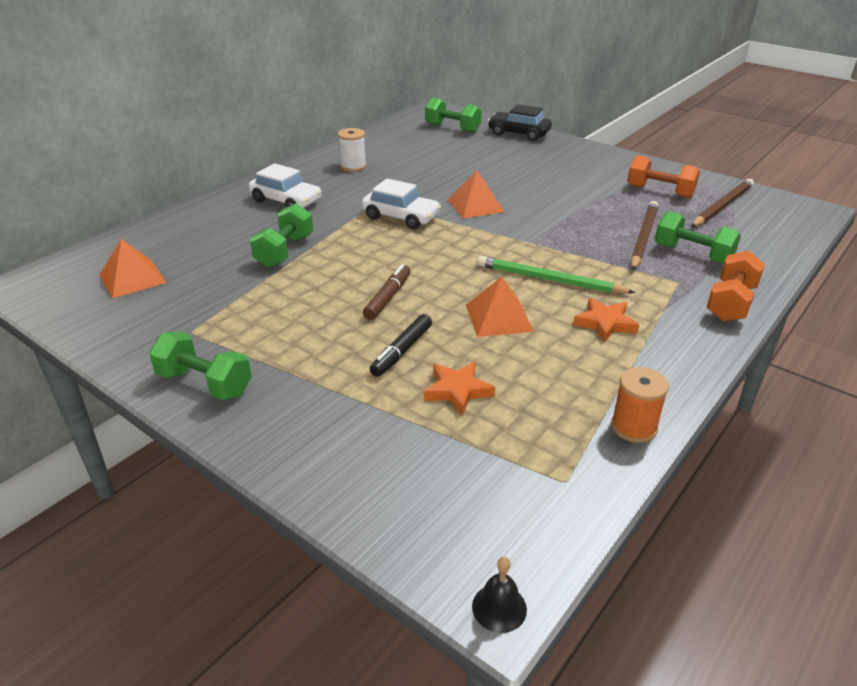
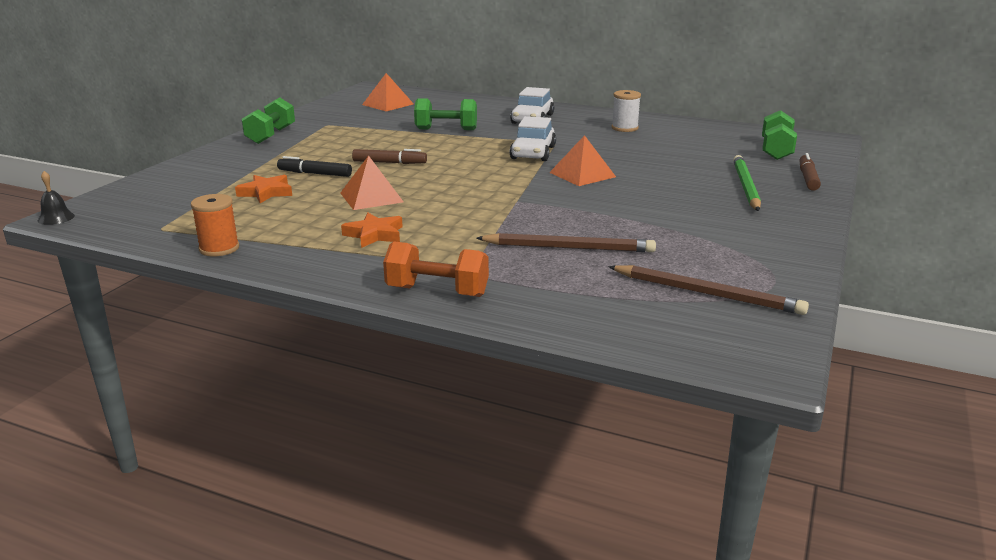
camera: 75 degrees right, 10 degrees down
(519, 133) = (808, 178): black car -> brown marker
(549, 280) = (446, 211): green pencil -> green pencil (745, 186)
(660, 192) = (713, 255): orange dumbbell -> none
(692, 254) = (545, 273): green dumbbell -> none

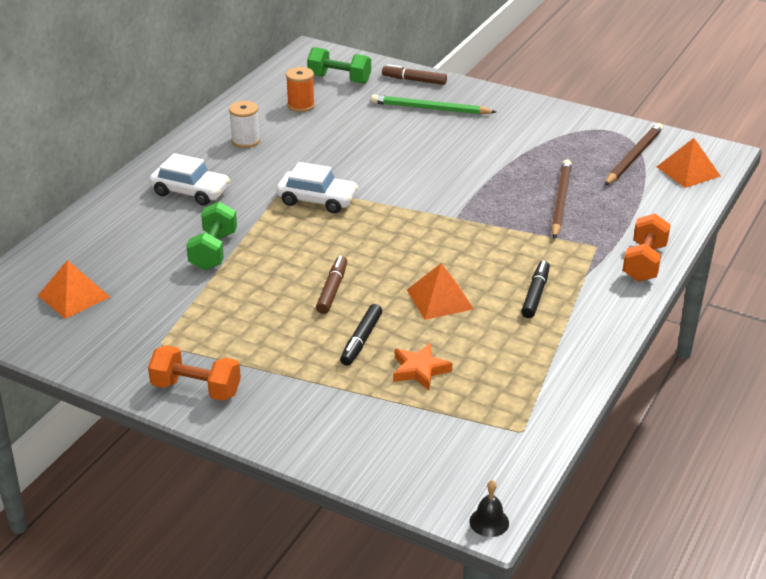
camera: 85 degrees left, 10 degrees up
(219, 248) = (570, 383): orange spool -> orange spool (301, 105)
(271, 135) = (196, 389): green dumbbell -> orange dumbbell
(374, 235) = (535, 294): orange star -> black marker
(582, 174) = (389, 179): orange pyramid -> orange pyramid (688, 171)

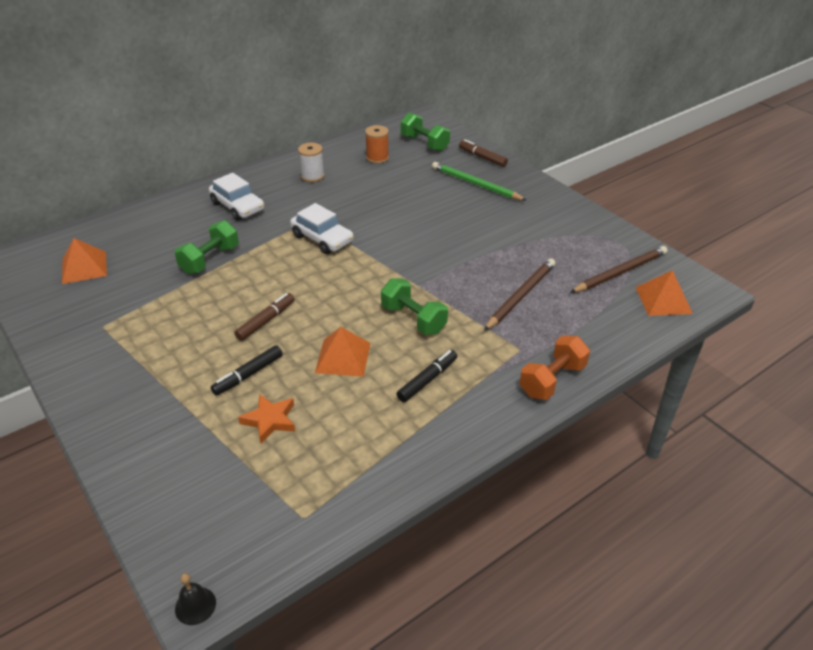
camera: 25 degrees right, 5 degrees up
(196, 389) = (90, 375): orange dumbbell -> none
(477, 248) = (413, 319): none -> green dumbbell

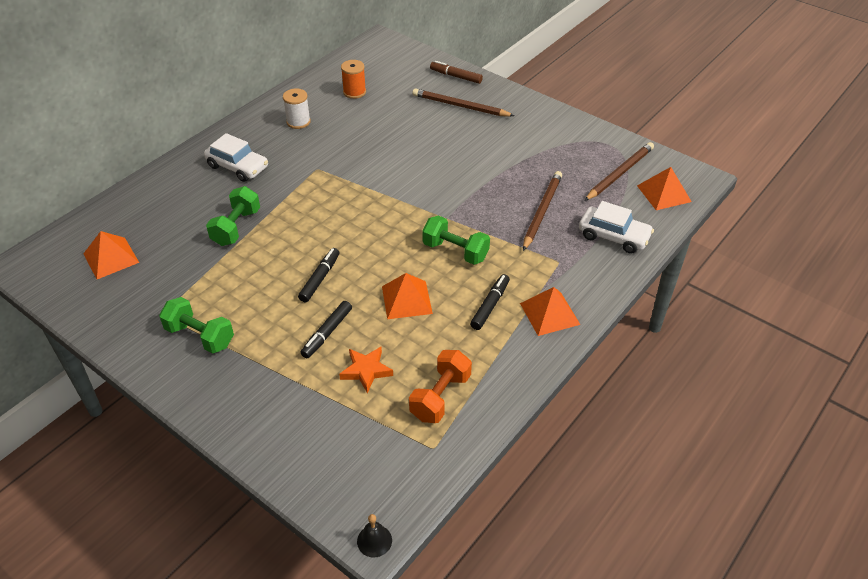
camera: 15 degrees left, 5 degrees up
(266, 321) = (320, 279): brown marker -> black marker
(322, 239) = (337, 187): white car -> white car (614, 236)
(424, 143) = (394, 69): green dumbbell -> green dumbbell (200, 336)
(475, 184) = (460, 106): green pencil -> brown pencil
(489, 400) = (549, 313): none -> orange pyramid
(552, 380) = (596, 284): orange dumbbell -> orange dumbbell (440, 397)

